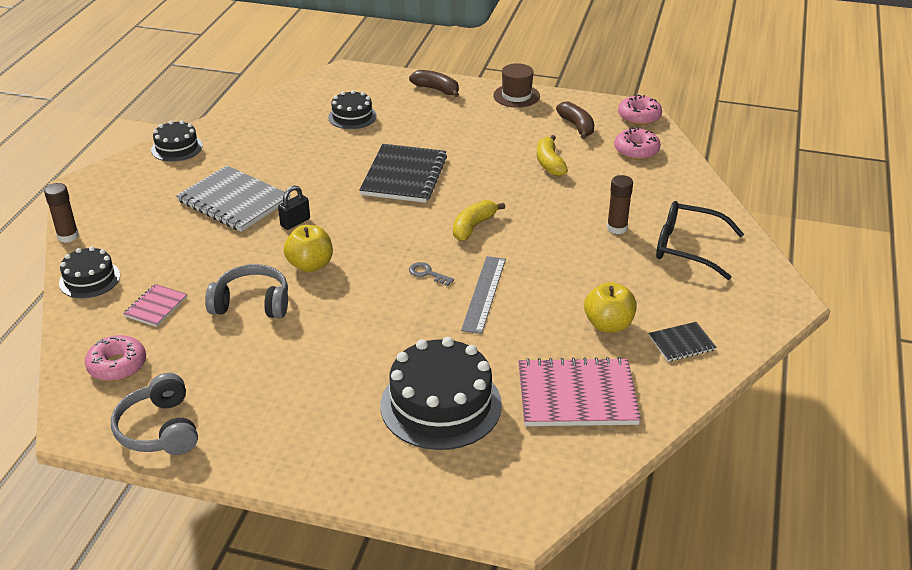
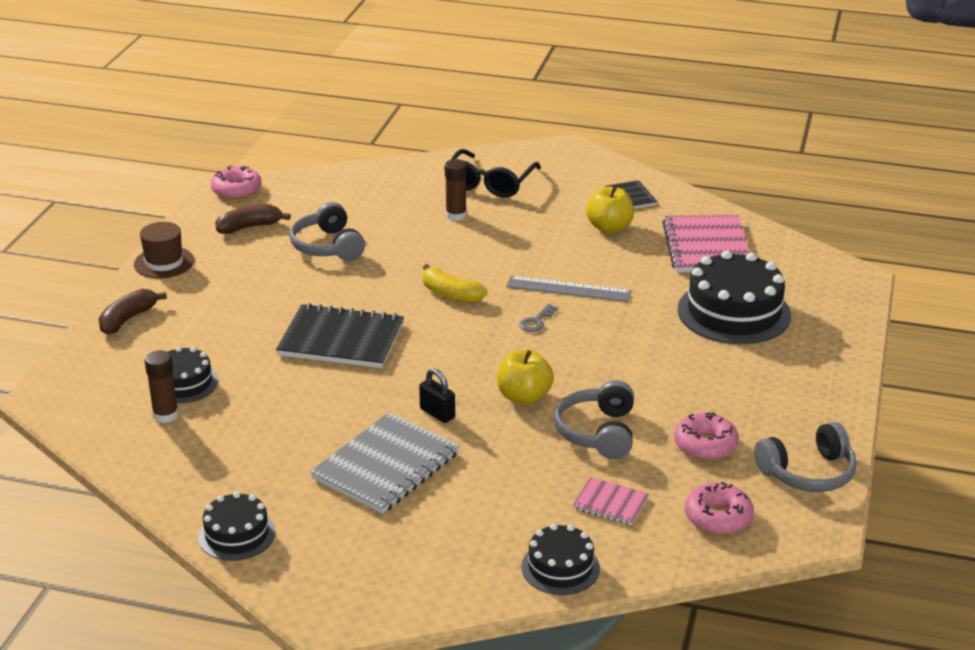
camera: 90 degrees left, 5 degrees down
(68, 236) = (463, 606): brown glue stick -> brown glue stick (165, 415)
(549, 163) = (328, 246): yellow banana -> grey headphones
(636, 150) = (309, 196): pink donut -> pink donut (705, 445)

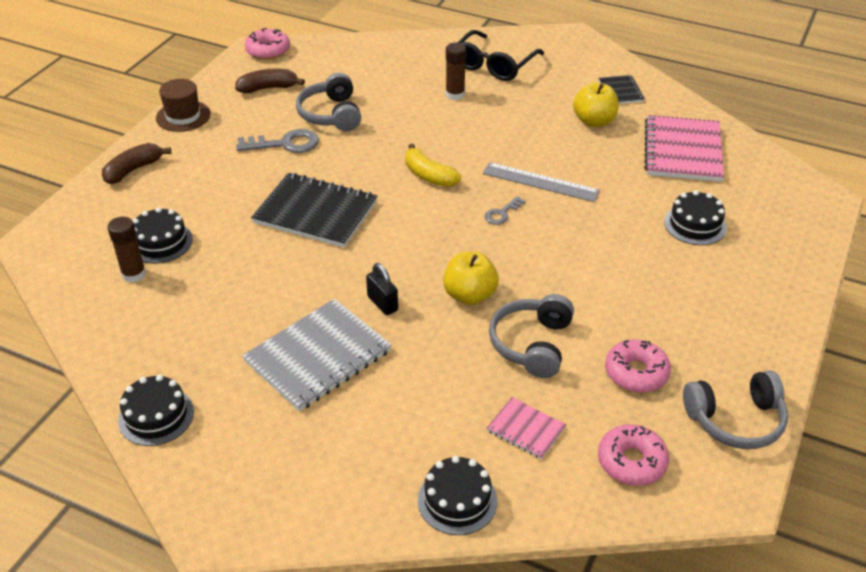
camera: 10 degrees right, 10 degrees up
(286, 279) = (285, 144): none -> grey key
(734, 312) = (695, 225): black cake -> black cake, size x0.56

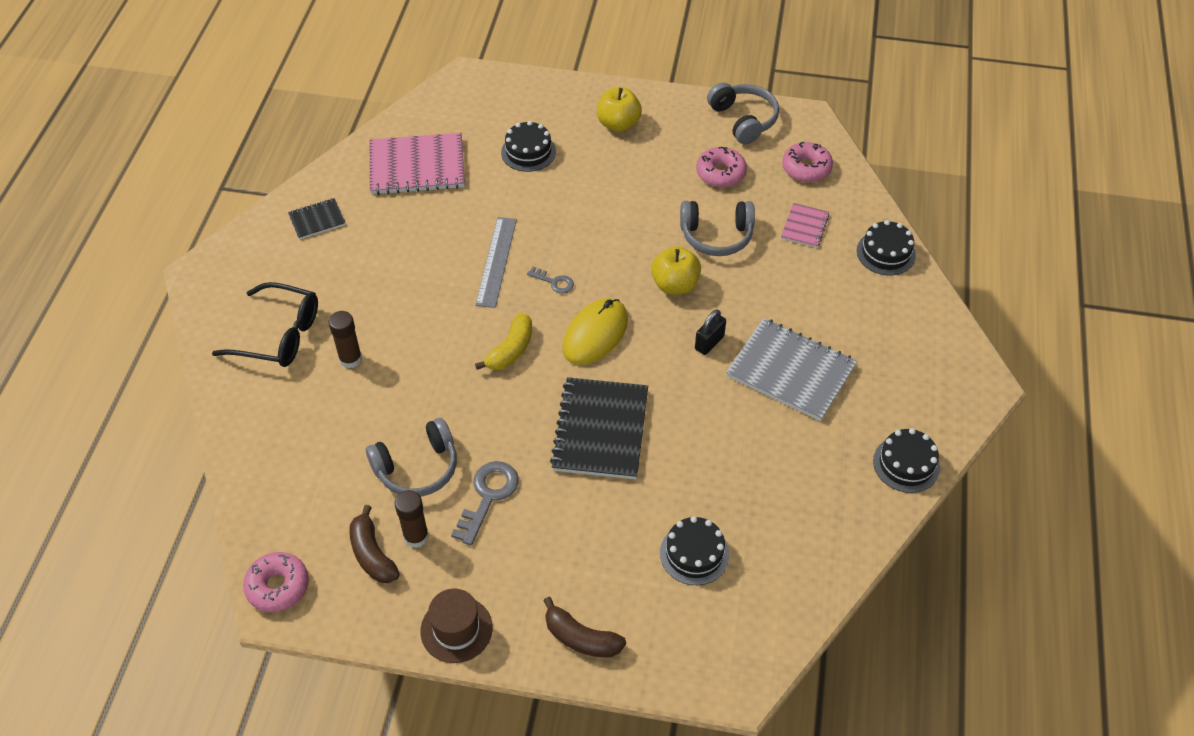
camera: 105 degrees left, 10 degrees up
(134, 274) = (750, 558): brown glue stick -> brown glue stick (416, 536)
(285, 144) = (488, 496): grey key -> grey key turned 45 degrees clockwise
(426, 228) = (595, 334): none -> yellow mouse
(594, 121) = (380, 234): yellow apple -> yellow apple (618, 124)

